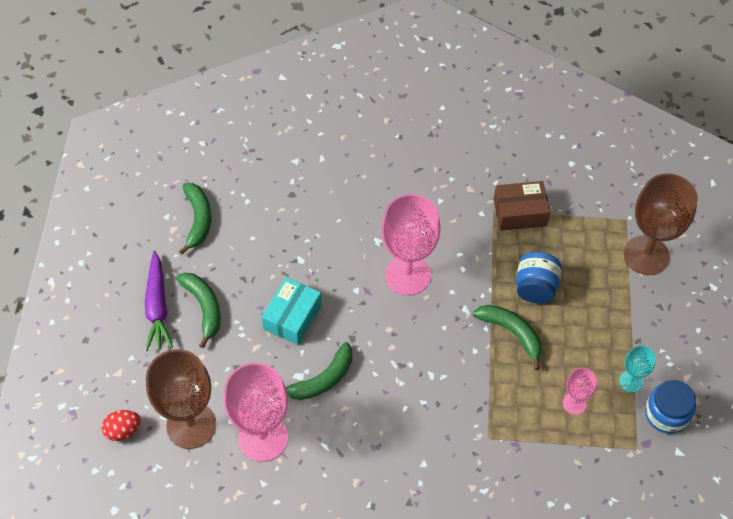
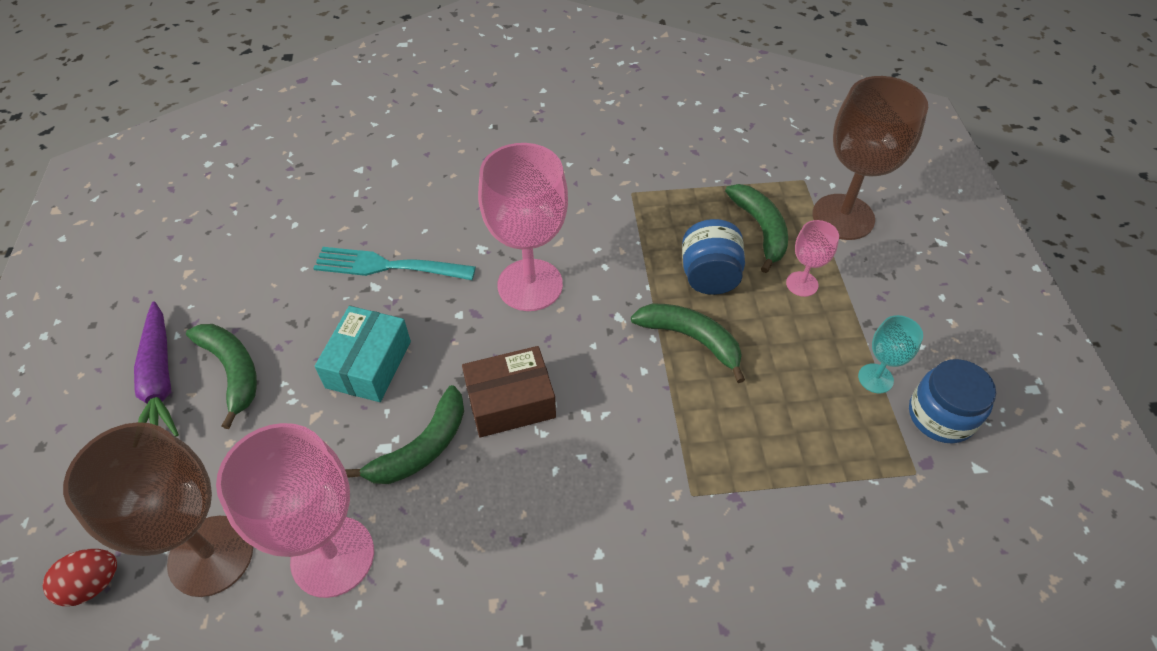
camera: 10 degrees left, 5 degrees down
(198, 220) = (224, 256): green banana -> green banana (760, 229)
(311, 245) = (389, 266): none -> turquoise fork
(520, 212) = (666, 190): brown box -> brown box (510, 402)
(574, 403) = (805, 422): pink goblet -> pink goblet (802, 284)

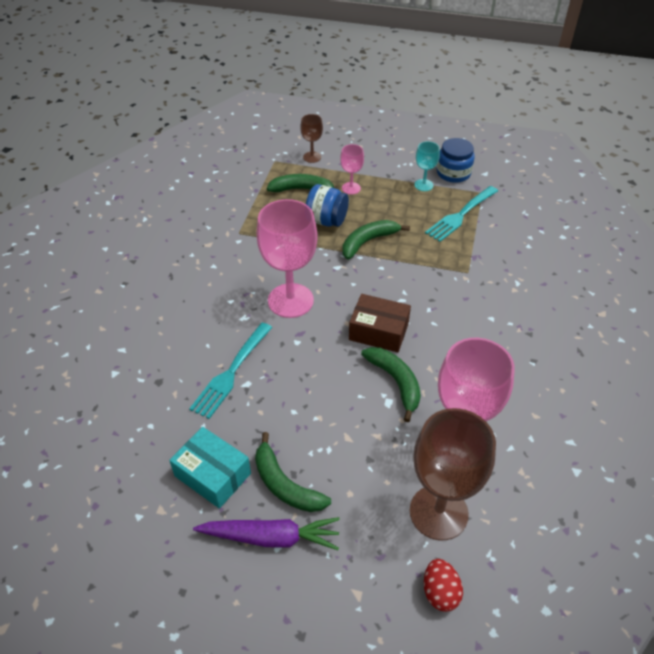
camera: 70 degrees left, 5 degrees down
(233, 371) = (285, 484): green banana -> green banana turned 120 degrees counterclockwise
(368, 364) = (317, 399): turquoise box -> turquoise box (212, 475)
(510, 402) = (378, 331): brown box -> brown box turned 75 degrees counterclockwise
(832, 453) = (461, 215): none -> turquoise fork
(843, 217) = (312, 157): brown goblet -> brown goblet, size x0.49

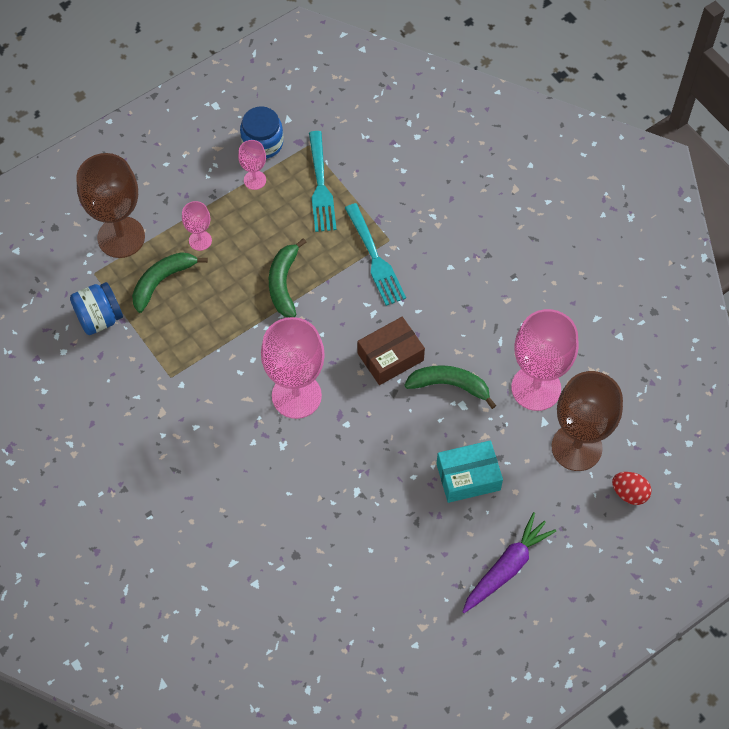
camera: 50 degrees left, 15 degrees up
(212, 475) = (422, 572): turquoise box -> turquoise box (468, 477)
(231, 372) = (334, 494): turquoise fork -> turquoise fork (374, 257)
(285, 484) = (472, 528): green banana -> none
(312, 157) = (121, 237): brown goblet -> brown goblet, size x2.06
(326, 221) = (224, 294): blue jar -> blue jar (99, 318)
(423, 185) = (255, 180): turquoise goblet -> pink goblet

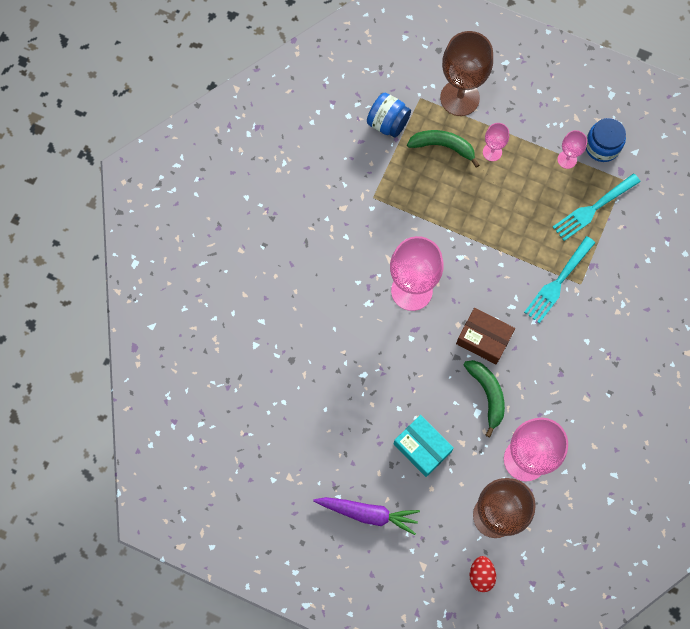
camera: 60 degrees right, 10 degrees up
(283, 283) = (495, 229): green banana -> none

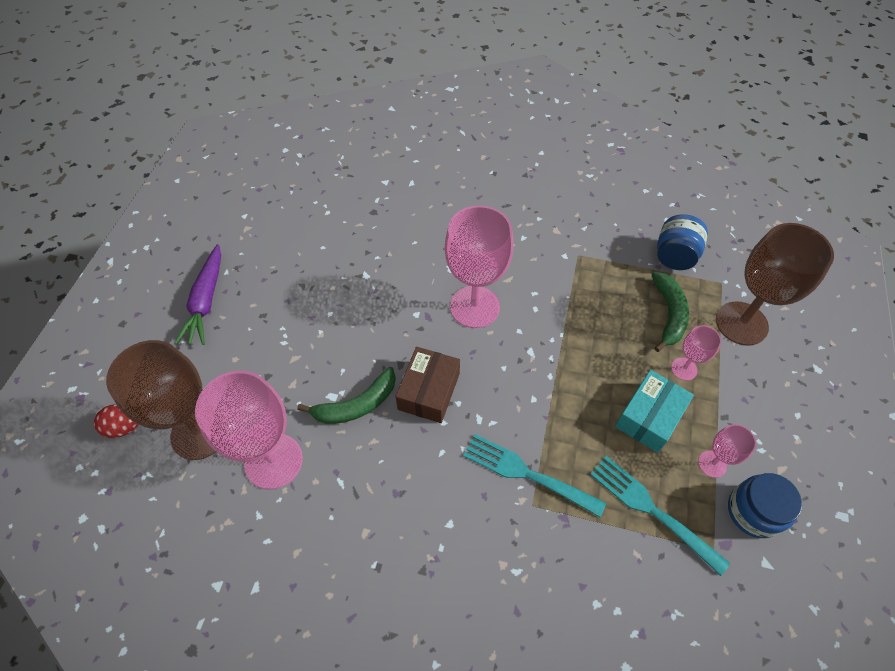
camera: 80 degrees right, 15 degrees down
(422, 448) = (284, 343): turquoise box -> turquoise box (649, 417)

